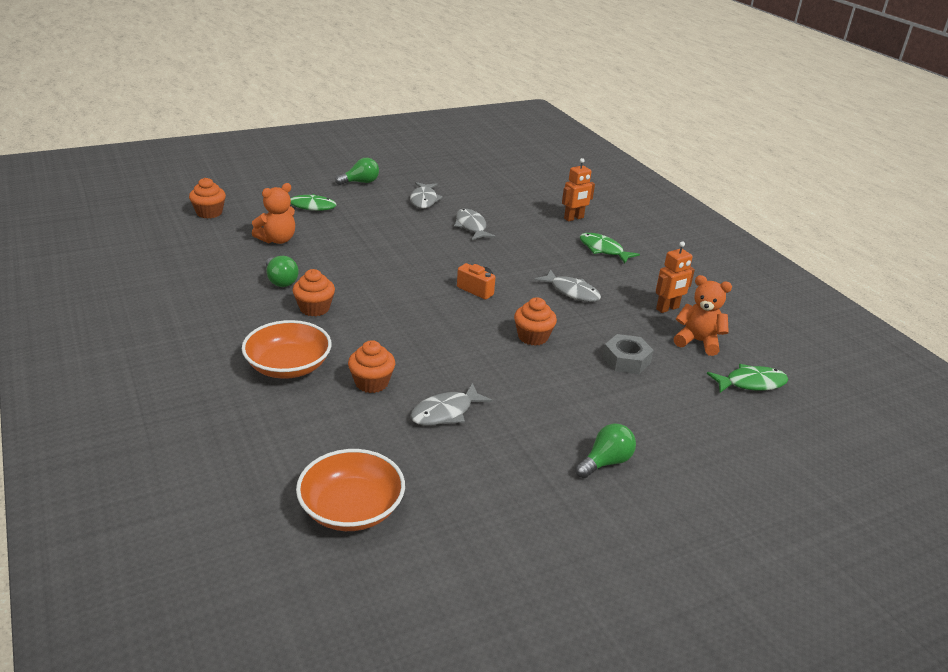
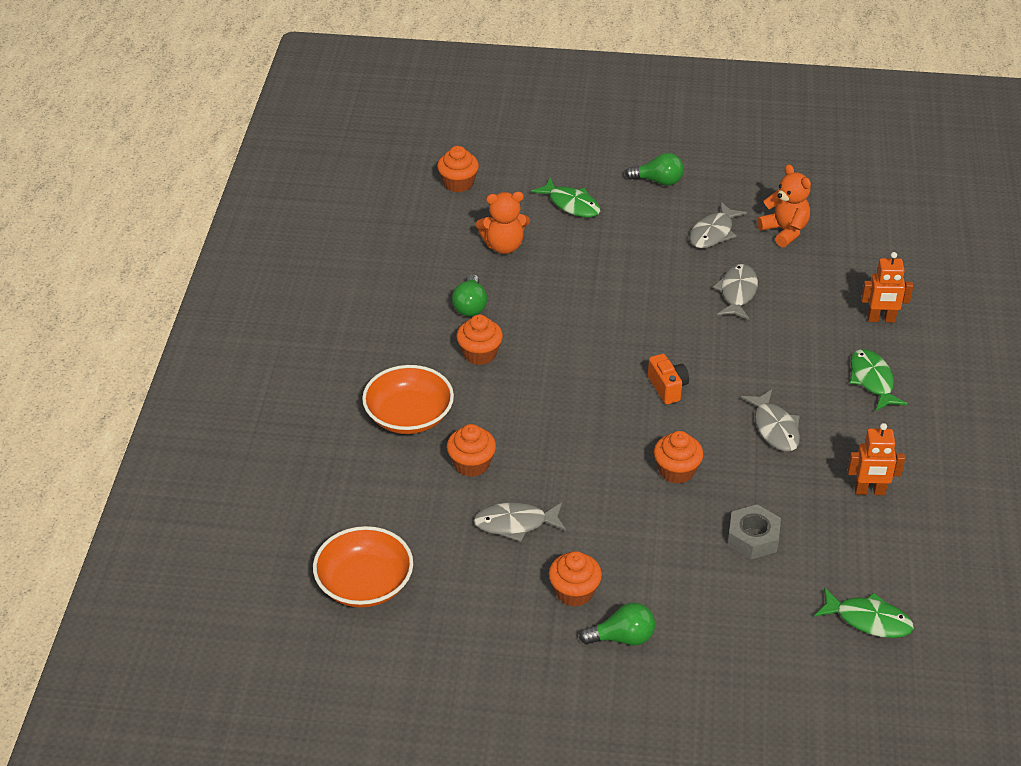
camera: 35 degrees right, 10 degrees up
(537, 444) = (574, 592): none -> orange cupcake
(698, 341) = (861, 547): orange teddy bear -> orange teddy bear (784, 231)

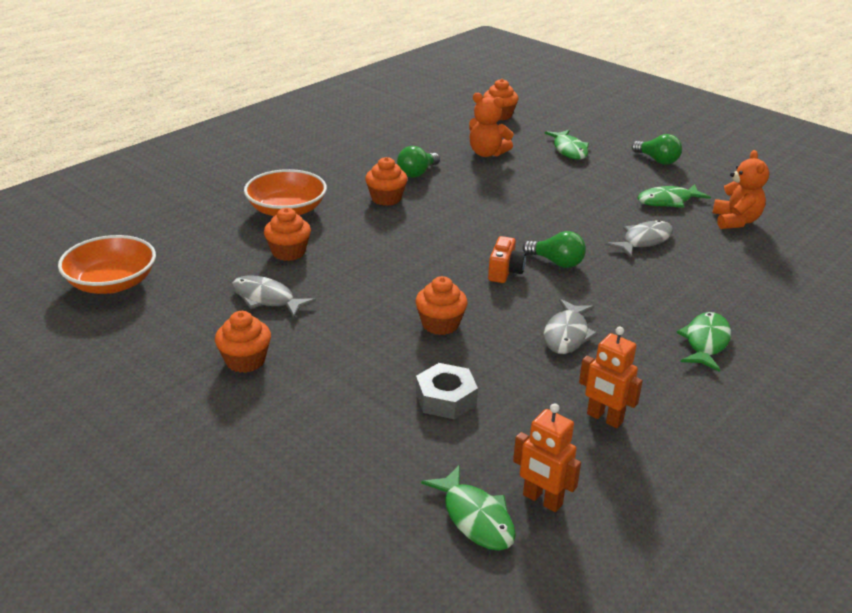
camera: 35 degrees right, 10 degrees down
(622, 638) = (236, 410): green light bulb -> green light bulb (557, 262)
(713, 233) = (668, 201): grey fish -> green fish
(881, 319) = (765, 306): orange robot -> orange robot (542, 500)

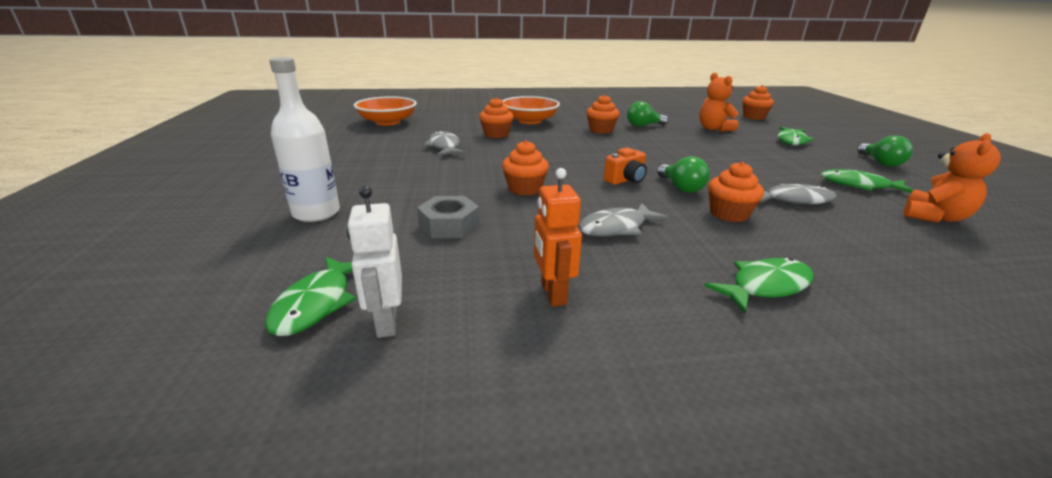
camera: 40 degrees right, 5 degrees down
(245, 361) = (378, 165): orange cupcake -> orange cupcake (729, 214)
(309, 449) = (316, 213): none -> white bottle
(542, 500) = (386, 322): orange robot -> white robot

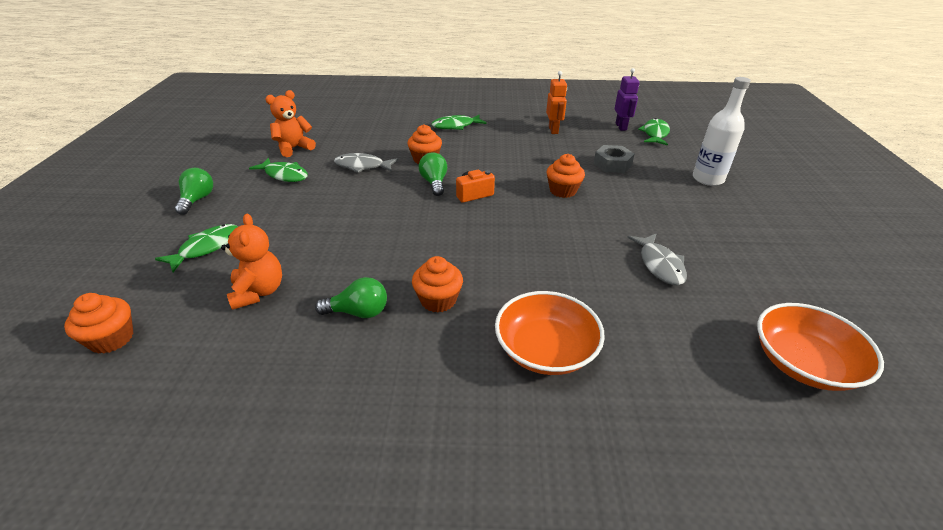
camera: 170 degrees left, 10 degrees up
(386, 322) = (621, 127): white robot -> purple robot
(496, 134) = (599, 296): orange cupcake -> none
(616, 228) = (507, 155): grey fish -> none

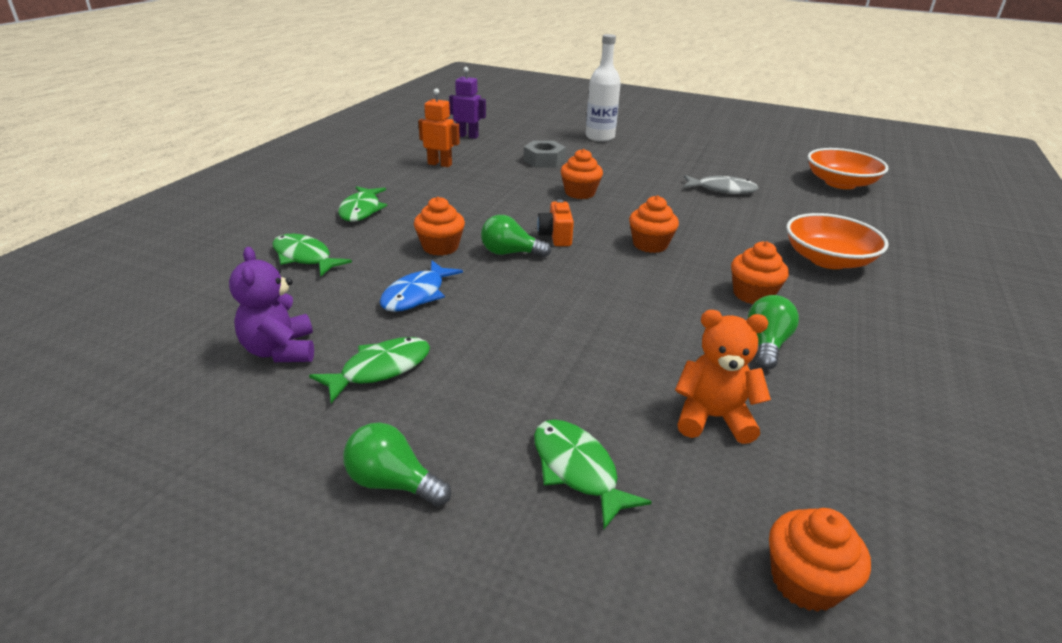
camera: 70 degrees left, 5 degrees down
(294, 148) = (280, 350): orange teddy bear -> purple teddy bear
(362, 166) = (417, 295): grey fish -> blue fish
(493, 237) = (650, 244): none -> orange cupcake
(655, 134) = (498, 129): green fish -> green fish (304, 257)

